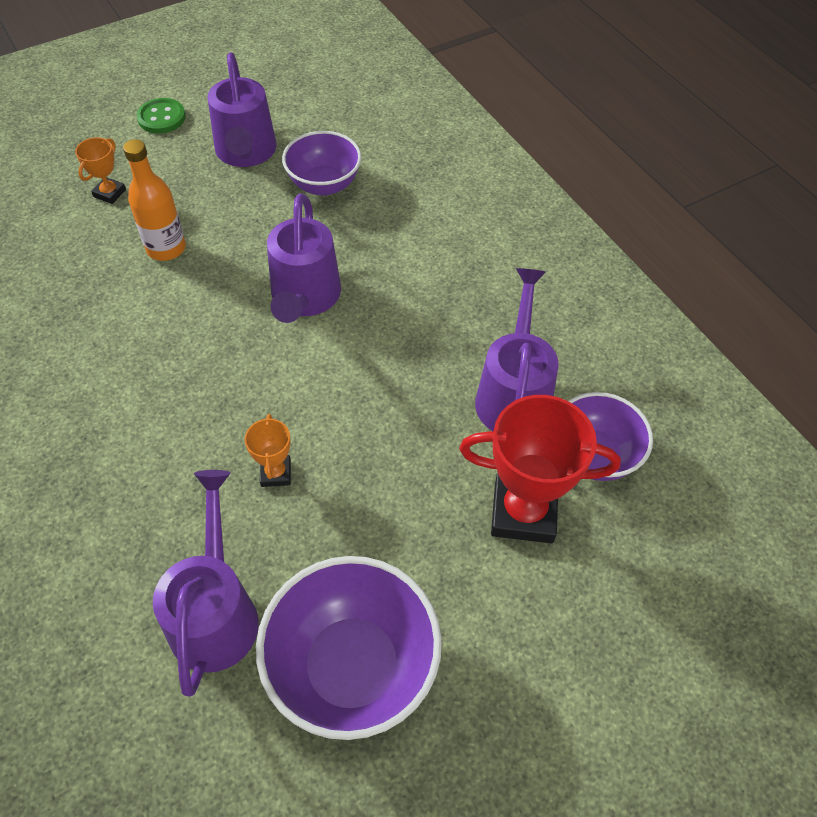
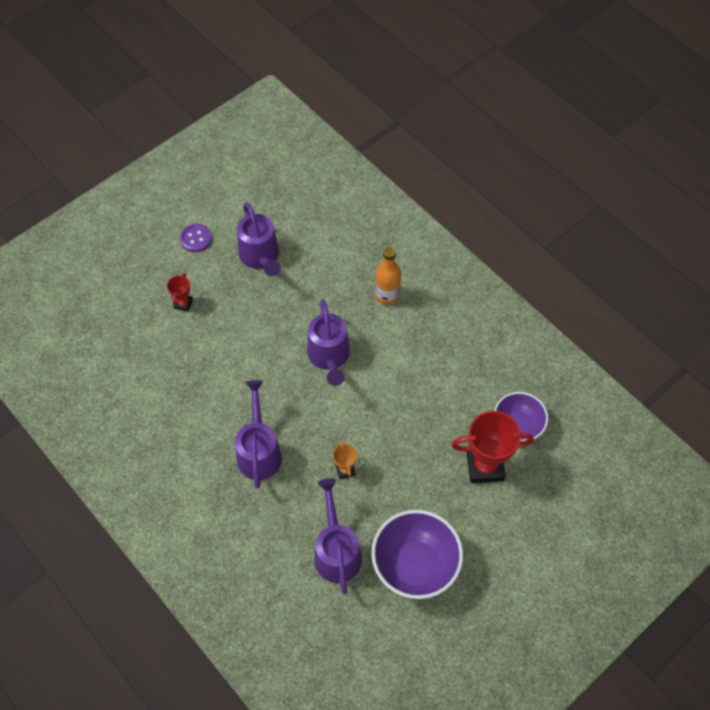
camera: 10 degrees left, 5 degrees up
(109, 193) = (183, 303): orange trophy -> red trophy
(161, 118) = (196, 239): green button -> purple button
(166, 248) = (234, 337): orange bottle -> orange bottle (387, 295)
(324, 184) = (318, 273): purple bowl -> none
(513, 393) = (466, 396): purple watering can -> purple watering can (259, 451)

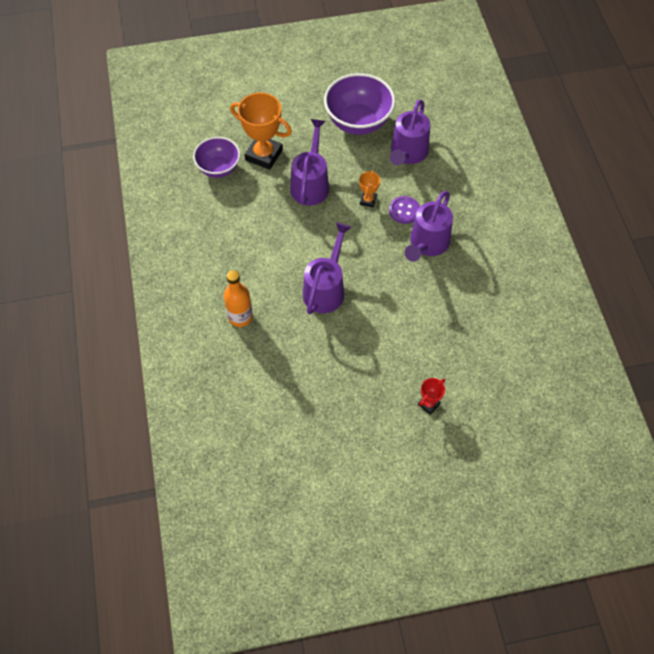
camera: 150 degrees left, 0 degrees up
(196, 239) = (383, 470): purple button -> purple button (404, 211)
(261, 257) = (330, 414): purple watering can -> purple watering can (310, 183)
(485, 466) = (264, 155): red trophy -> orange trophy

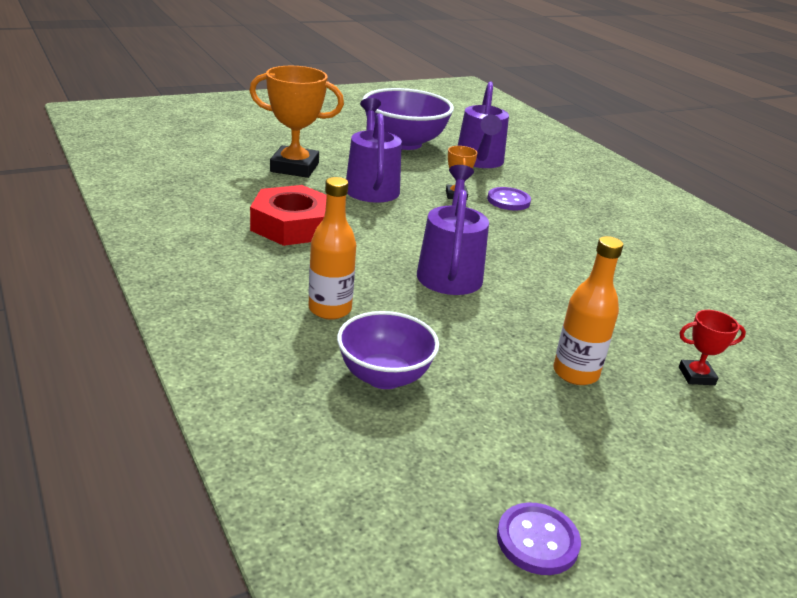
camera: 20 degrees left, 30 degrees down
(219, 168) = (234, 179): purple bowl -> purple bowl (384, 376)
(242, 228) = (292, 225): none -> red nut
(282, 491) = (537, 540): none -> purple button
(358, 390) = (575, 373): none -> orange bottle
(427, 244) = (559, 225): purple watering can -> none
(429, 404) = (696, 376): red trophy -> red trophy turned 60 degrees clockwise

